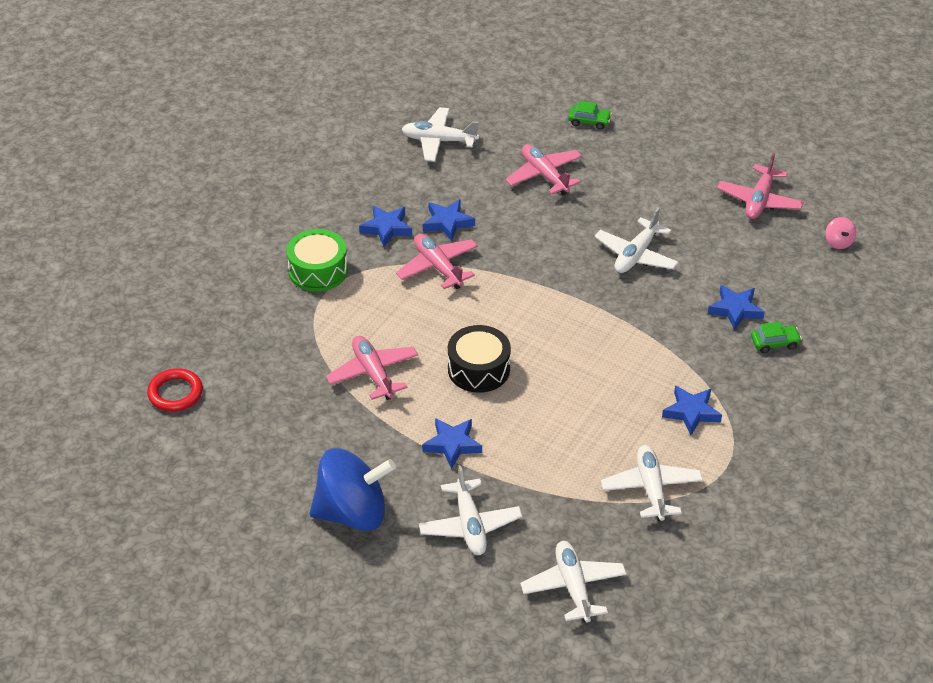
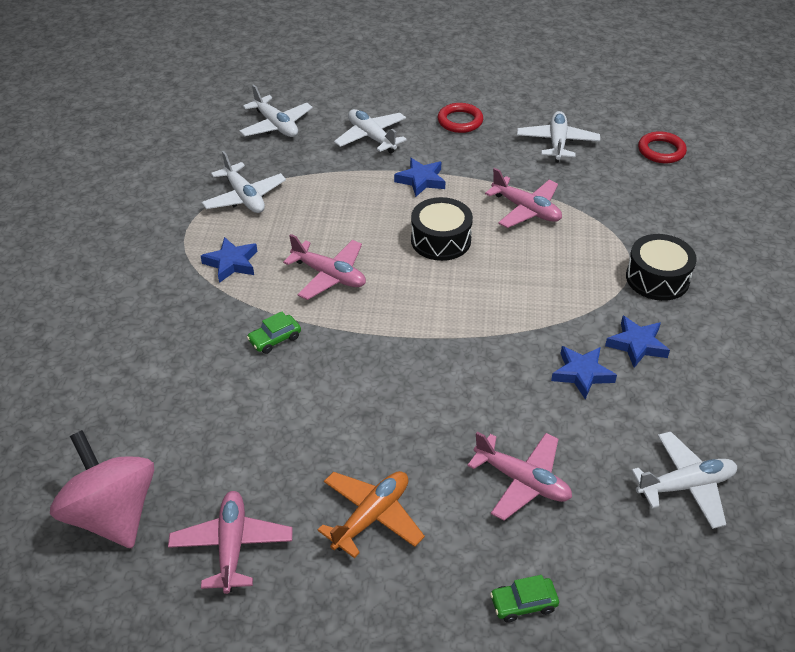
camera: 155 degrees right, 0 degrees up
(318, 271) = (657, 278): green drum -> black drum
(352, 513) = (460, 121): blue spinning top -> red ring
(438, 267) = (551, 320): pink plane -> pink plane (329, 275)
(636, 255) = (355, 407): white plane -> white plane (557, 142)
(658, 188) = (371, 516): none -> orange plane
(735, 310) = (219, 378): blue star -> none
(774, 343) = (167, 354): green car -> green car (274, 339)
(838, 242) = (113, 514): pink spinning top -> pink spinning top, size x2.47

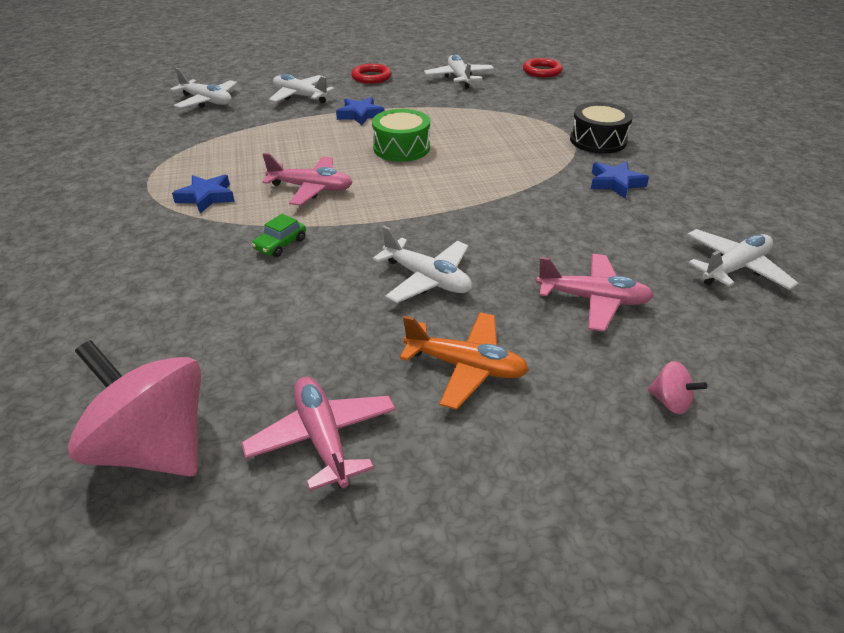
camera: 20 degrees left, 5 degrees down
(244, 197) = (198, 150): white plane -> white plane (427, 279)
(371, 516) = (466, 367): orange plane -> orange plane turned 90 degrees clockwise
(440, 240) = (401, 148): black drum -> green drum
(523, 603) = (670, 401): green car -> pink spinning top
(526, 210) = (462, 118): pink plane -> none
(582, 374) = (586, 211): blue star -> none

